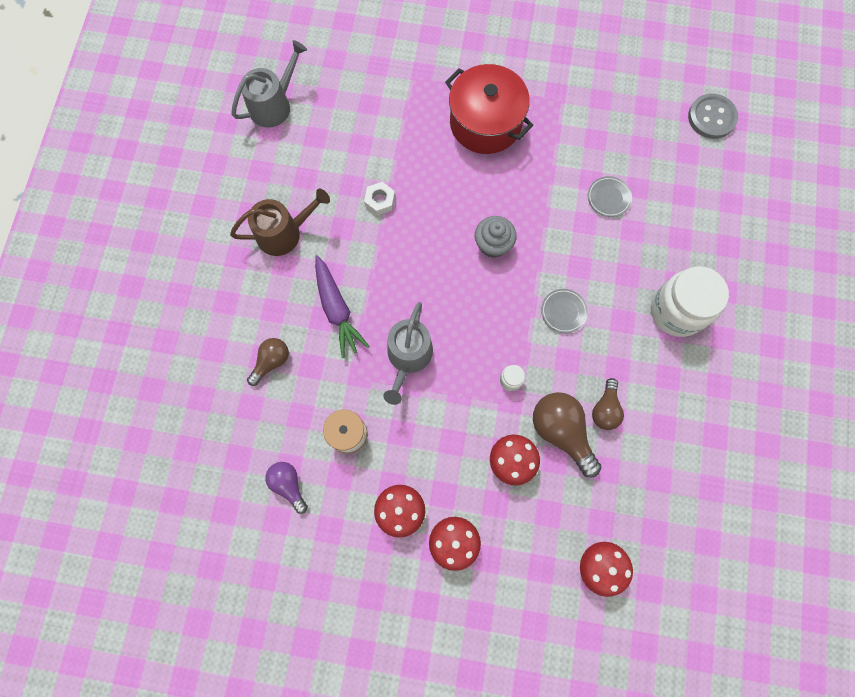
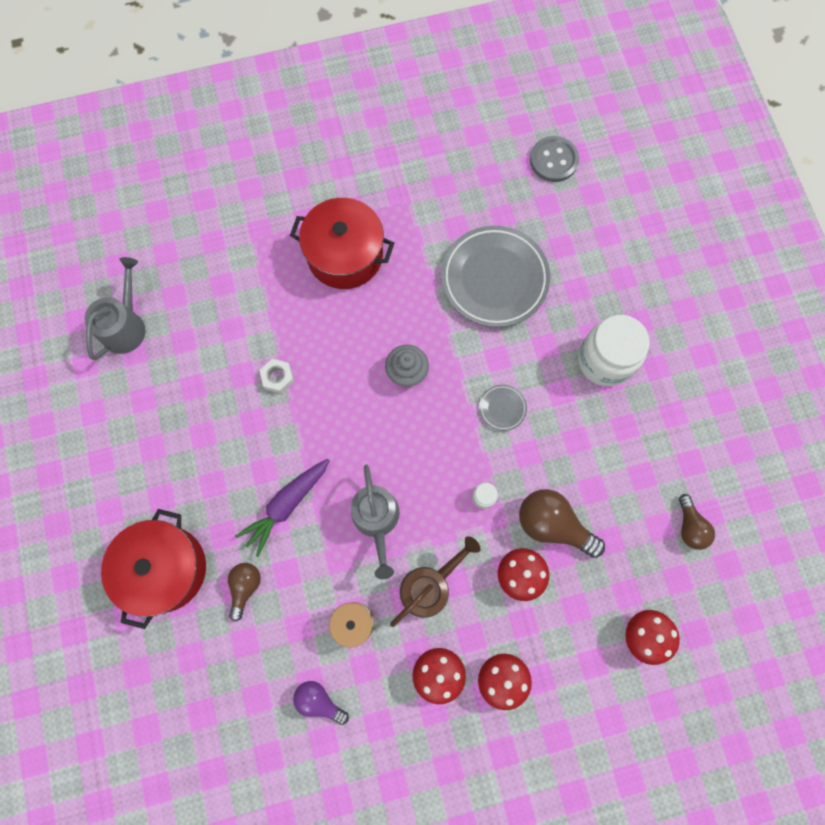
camera: 25 degrees left, 0 degrees up
(213, 316) = (164, 569): none -> red pot
(284, 233) = (197, 452): brown watering can -> brown watering can (429, 586)
(337, 310) = (286, 505): purple carrot -> purple carrot turned 90 degrees clockwise
(605, 409) = (582, 484): brown light bulb -> brown light bulb (689, 526)
(608, 198) = (494, 279): grey plate -> grey plate, size x2.37

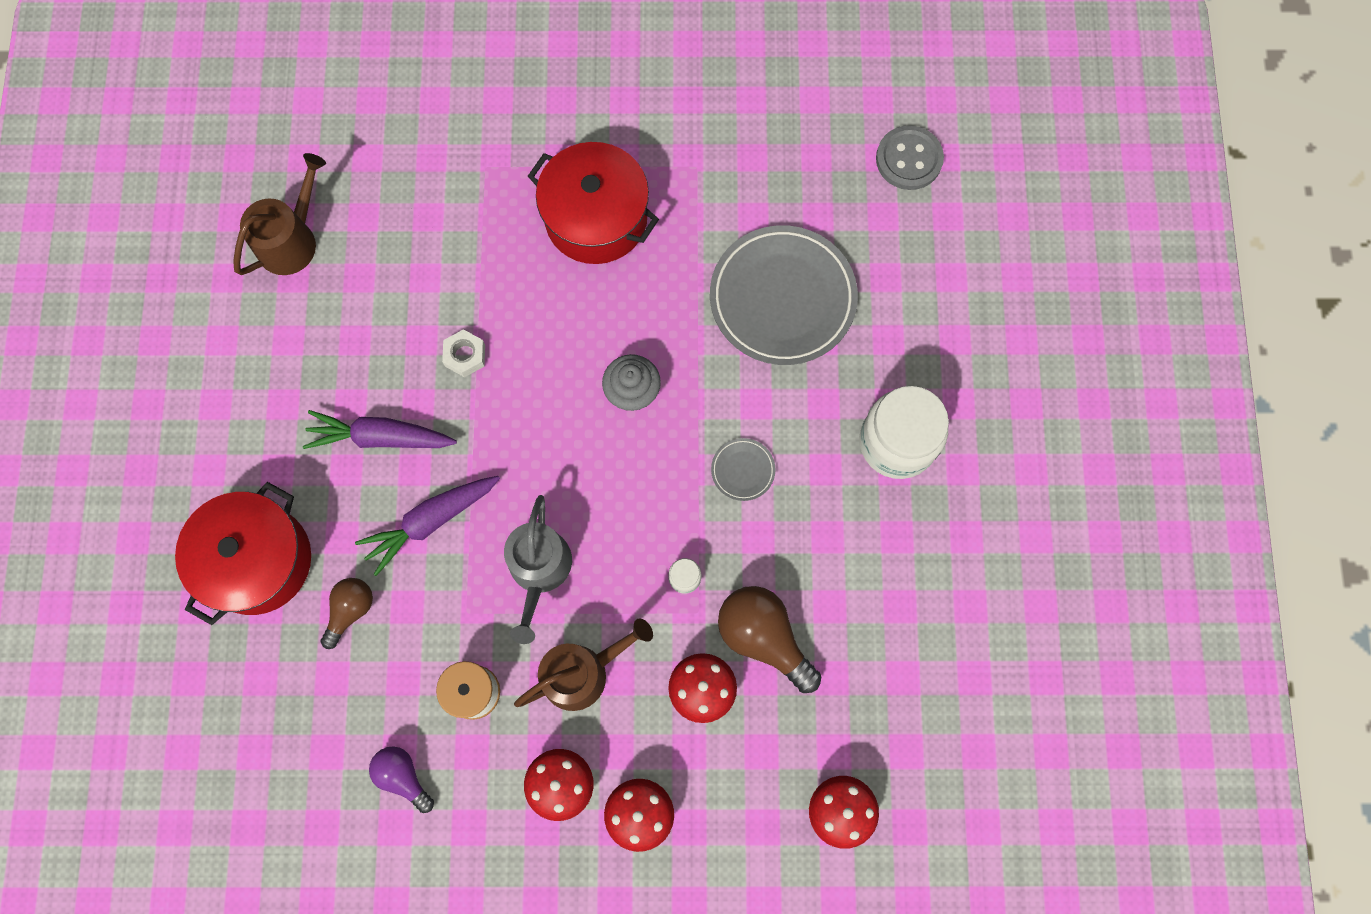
camera: 15 degrees right, 0 degrees up
(125, 326) = (291, 240): grey watering can -> brown watering can
(231, 453) = (380, 437): none -> purple carrot
(689, 526) = (942, 688): brown light bulb -> none

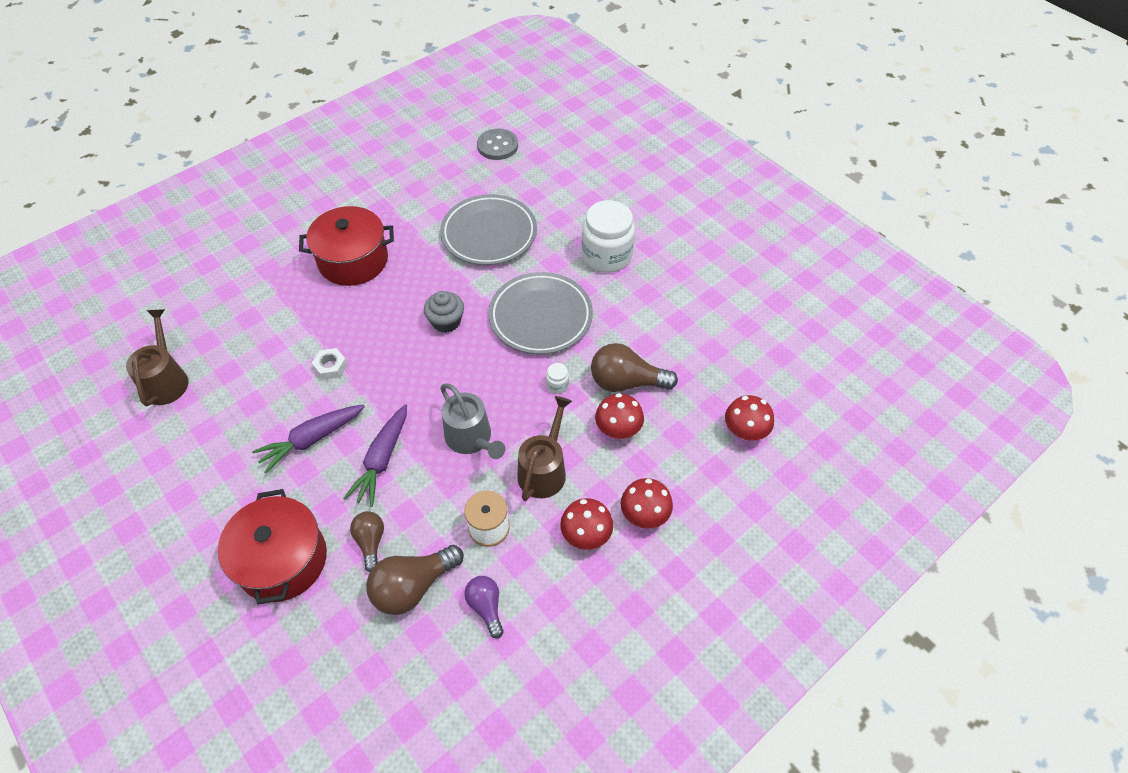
camera: 40 degrees left, 20 degrees down
(353, 695) = (413, 586): none -> brown light bulb
(403, 776) = (486, 607): purple light bulb -> purple light bulb turned 60 degrees clockwise
(743, 470) = (540, 317): grey plate -> grey plate, size x2.37

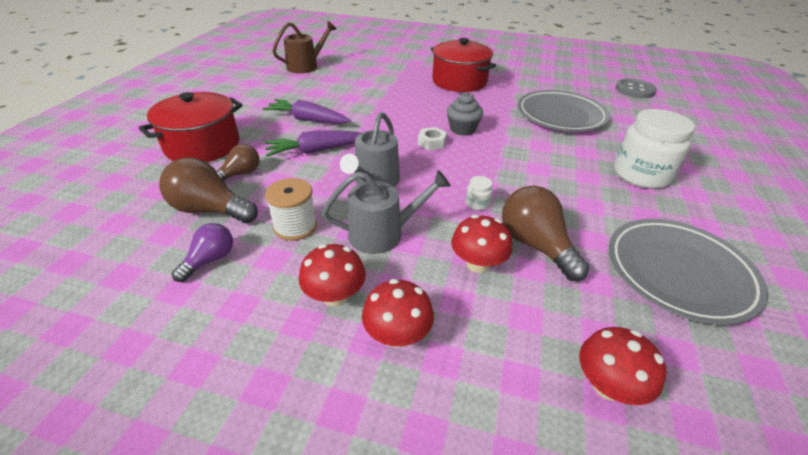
camera: 55 degrees right, 15 degrees down
(331, 367) = (371, 104): white nut -> white nut (432, 142)
(540, 317) = (528, 167): grey plate -> grey plate (678, 273)
(544, 470) = (382, 234): brown watering can -> grey watering can

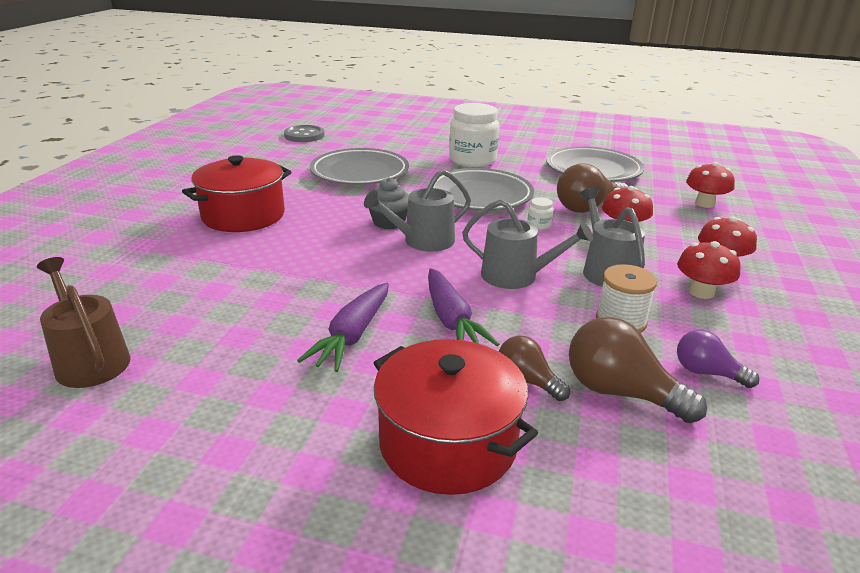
camera: 90 degrees left, 10 degrees down
(210, 210) = (620, 392): brown light bulb -> brown light bulb turned 105 degrees clockwise
(432, 142) = (423, 241): white nut -> grey watering can
(537, 174) = (480, 196): none -> grey plate

